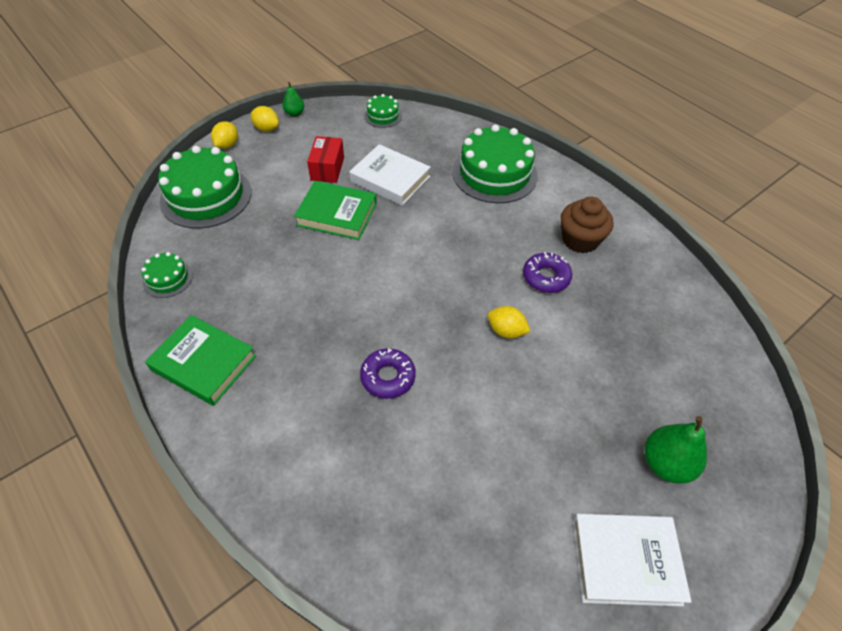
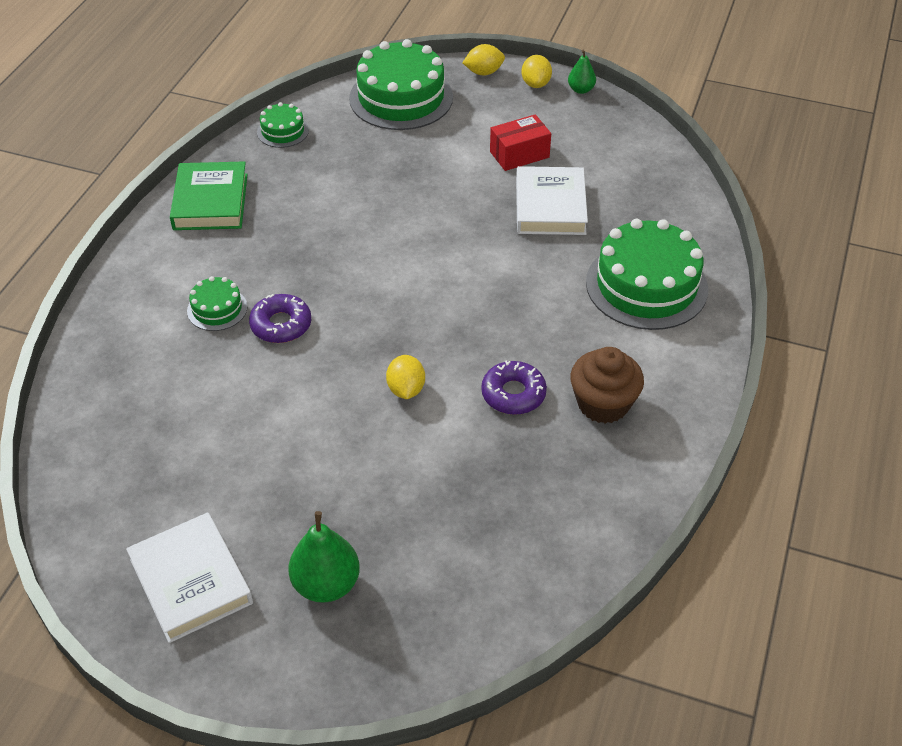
camera: 60 degrees right, 5 degrees down
(337, 214) = (459, 193): green book -> none
(383, 116) = (650, 153): green cake -> green cake (217, 309)

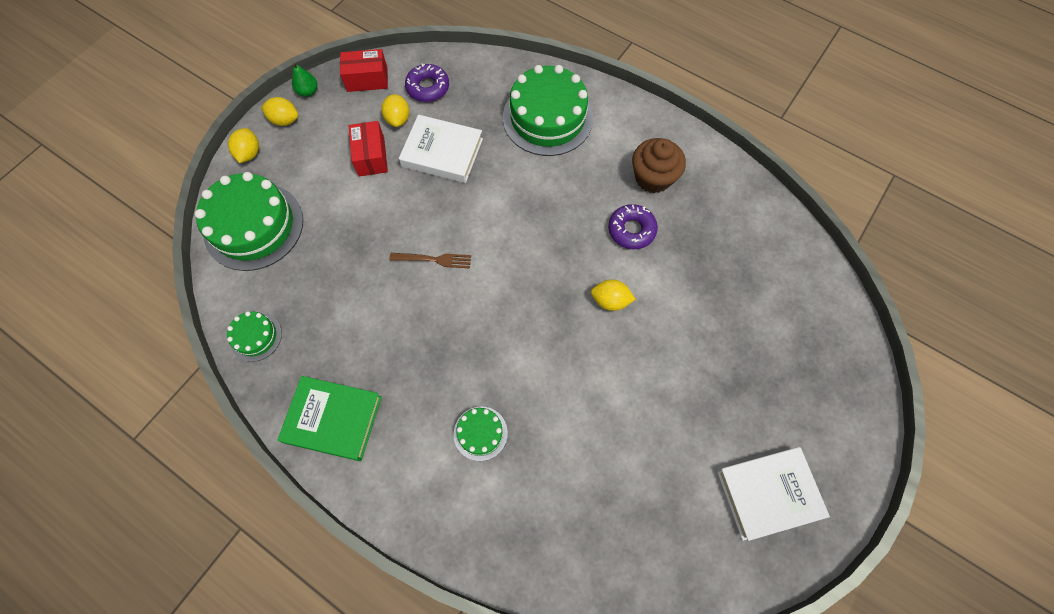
camera: 75 degrees left, 20 degrees up
(281, 325) = (515, 382): purple donut -> purple donut (428, 87)
(326, 584) = (782, 394): green pear -> none
(409, 231) = (434, 259): none -> brown fork
(579, 162) = (398, 119): none -> yellow lemon
(621, 127) = (367, 79): none -> red box

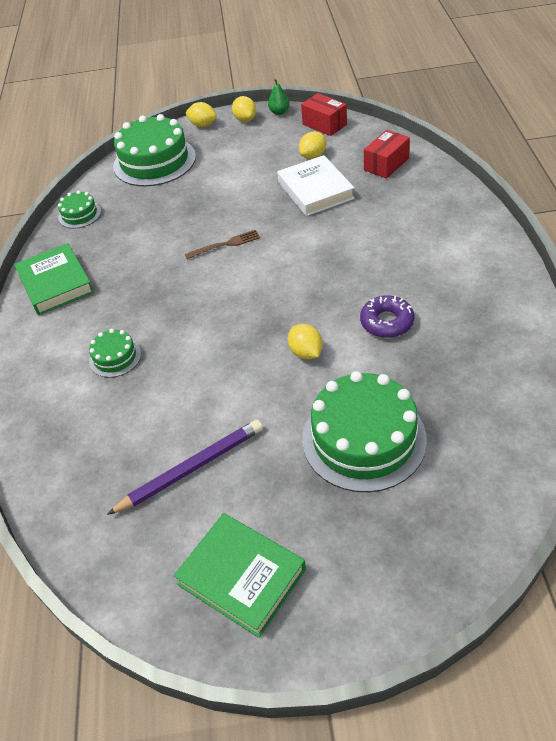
camera: 55 degrees right, 20 degrees down
(249, 153) = (203, 125): yellow lemon -> yellow lemon turned 60 degrees clockwise
(371, 156) = (268, 166): red box -> red box (386, 164)
(428, 87) = (358, 149): purple donut -> none
(434, 259) = (225, 244): brown fork -> brown fork turned 75 degrees counterclockwise
(547, 118) = (421, 214): green cake -> green cake (364, 439)
(649, 458) = (191, 468): none -> purple pencil
(653, 177) = (454, 302): brown cupcake -> none
(768, 493) = (241, 577): white book -> green book

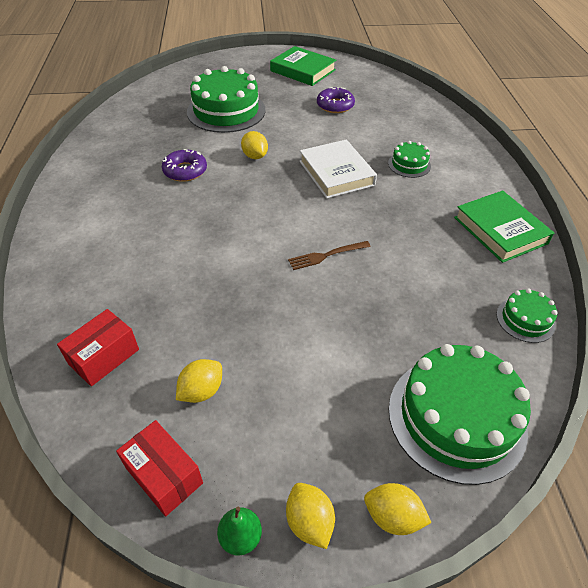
camera: 175 degrees right, 0 degrees up
(191, 468) = (335, 105): purple pencil -> purple donut
(315, 190) = (213, 321): white book -> white book (336, 173)

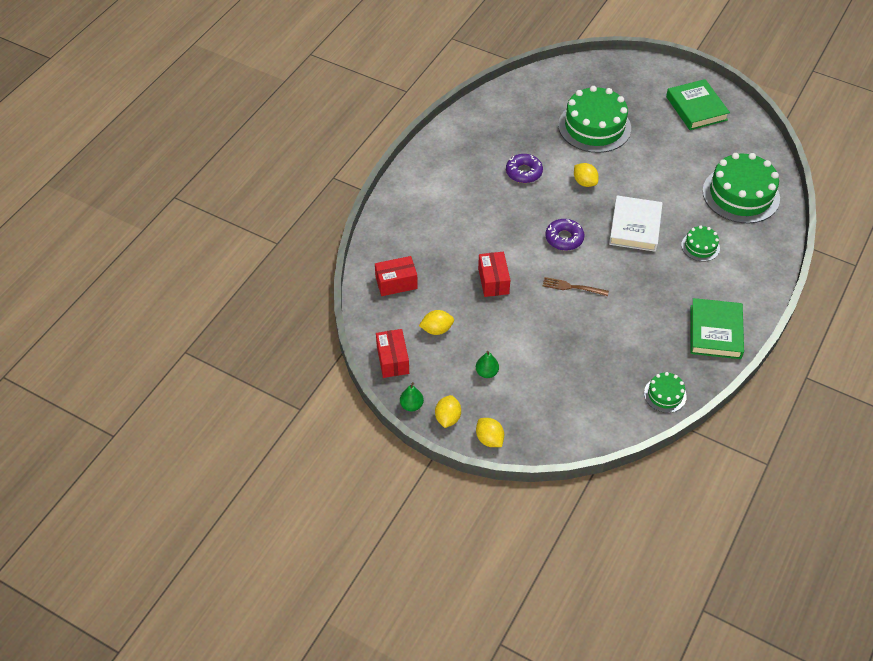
camera: 35 degrees right, 5 degrees up
(232, 292) = (493, 281): none -> red box
(255, 156) = (584, 182): yellow lemon -> yellow lemon turned 45 degrees counterclockwise
(311, 413) = (486, 372): none -> green pear
(335, 105) = (691, 161): purple donut -> purple donut (564, 238)
(456, 417) = (565, 418): green cake -> green cake (741, 194)

